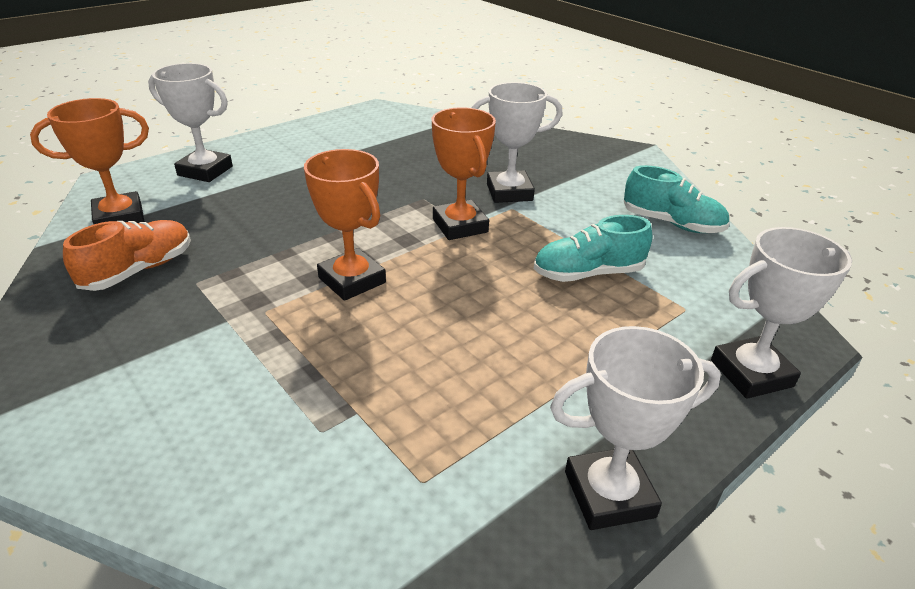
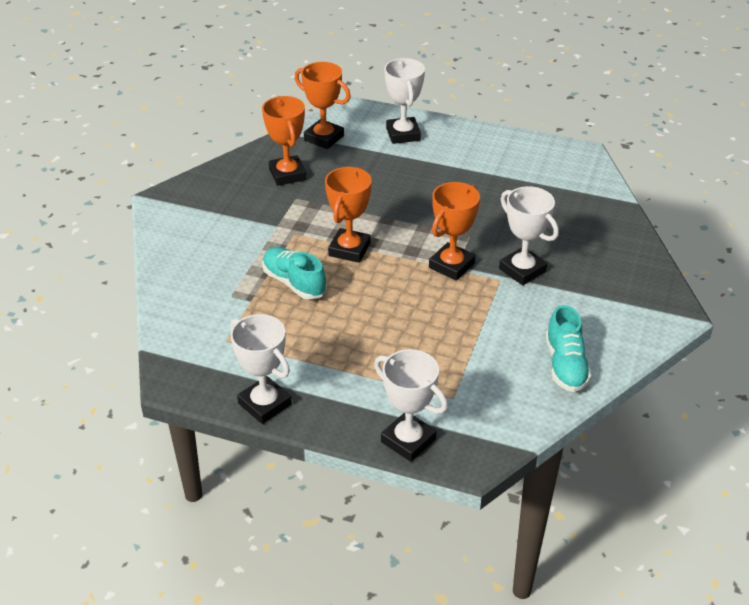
camera: 60 degrees right, 5 degrees up
(139, 270) = (287, 174): orange shoe -> orange trophy
(588, 273) = (451, 342): turquoise shoe -> turquoise shoe (294, 283)

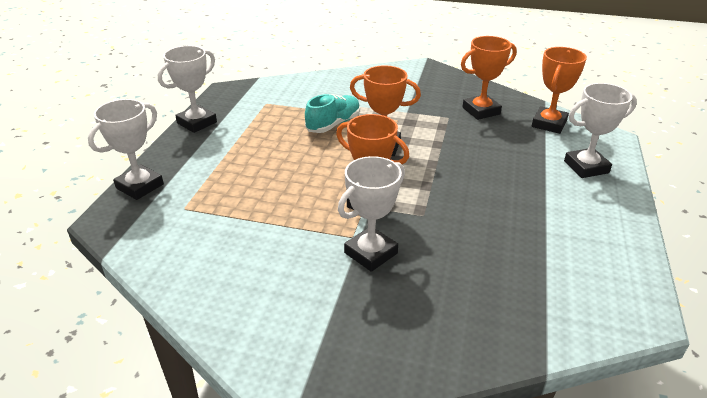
camera: 85 degrees right, 5 degrees down
(565, 365) = (215, 283): turquoise shoe -> none

